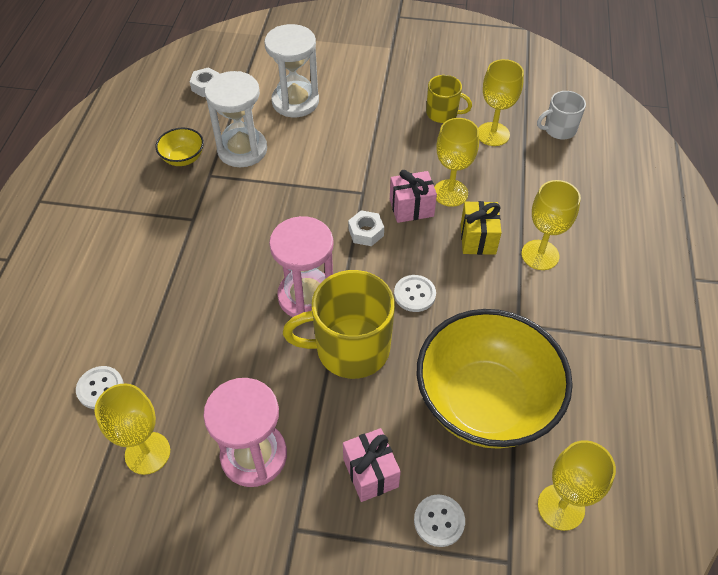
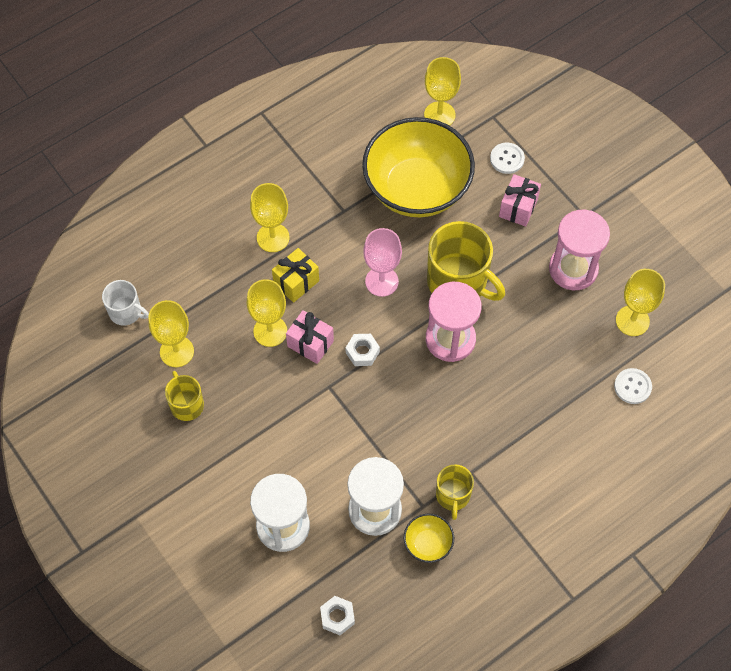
camera: 135 degrees left, 10 degrees up
(192, 196) = (453, 496): none -> yellow mug
(414, 294) = (381, 281): white button -> pink goblet

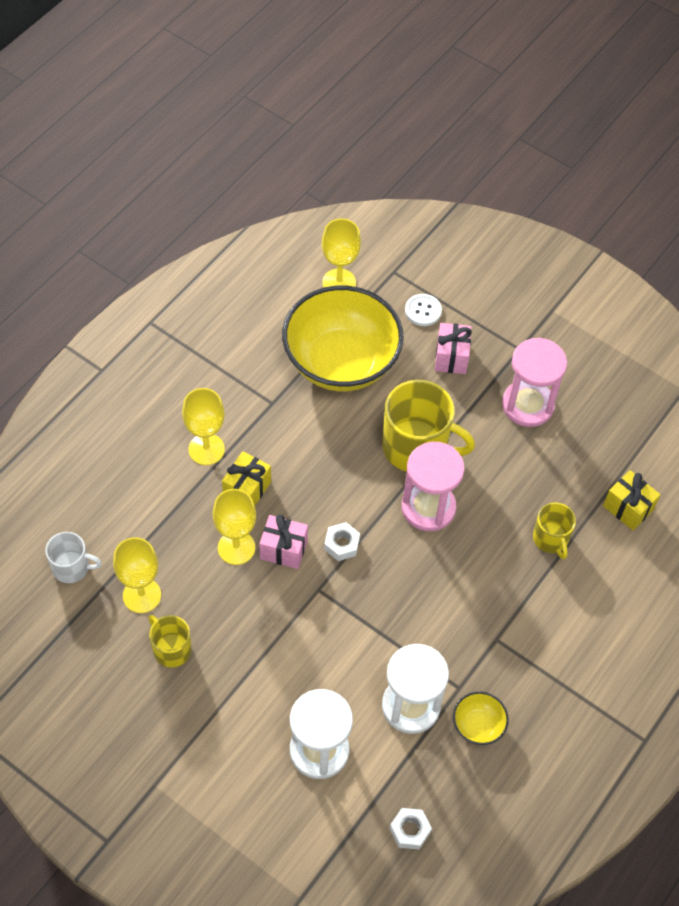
camera: 20 degrees left, 5 degrees down
(381, 281) = (337, 466): pink goblet -> none
(453, 496) = (486, 668): yellow mug -> yellow mug (551, 539)
(632, 321) = (604, 442): yellow goblet -> none
(632, 386) = (628, 508): white button -> yellow gift

